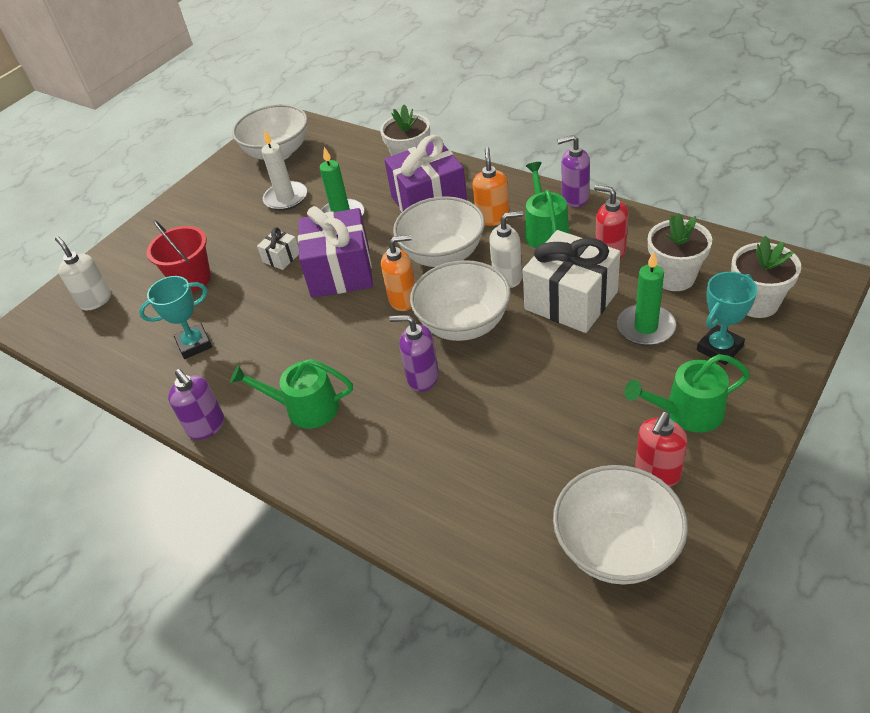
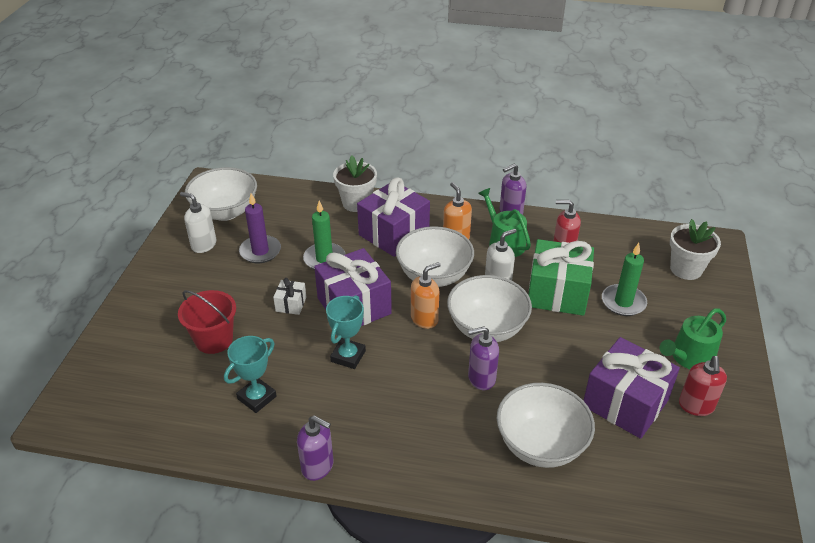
camera: 30 degrees left, 5 degrees down
(95, 300) = (124, 380): white soap dispenser -> white soap dispenser (203, 245)
(286, 198) = (260, 251): white candle -> purple candle
(305, 408) = (398, 427): green watering can -> none
(570, 446) = (625, 403): none -> purple gift
(571, 300) = (557, 293): white gift -> green gift
(616, 547) = (702, 467): white bowl -> white bowl (540, 445)
(674, 277) = (620, 261): white flower pot -> none
(719, 348) = (682, 307): turquoise trophy -> turquoise trophy (348, 356)

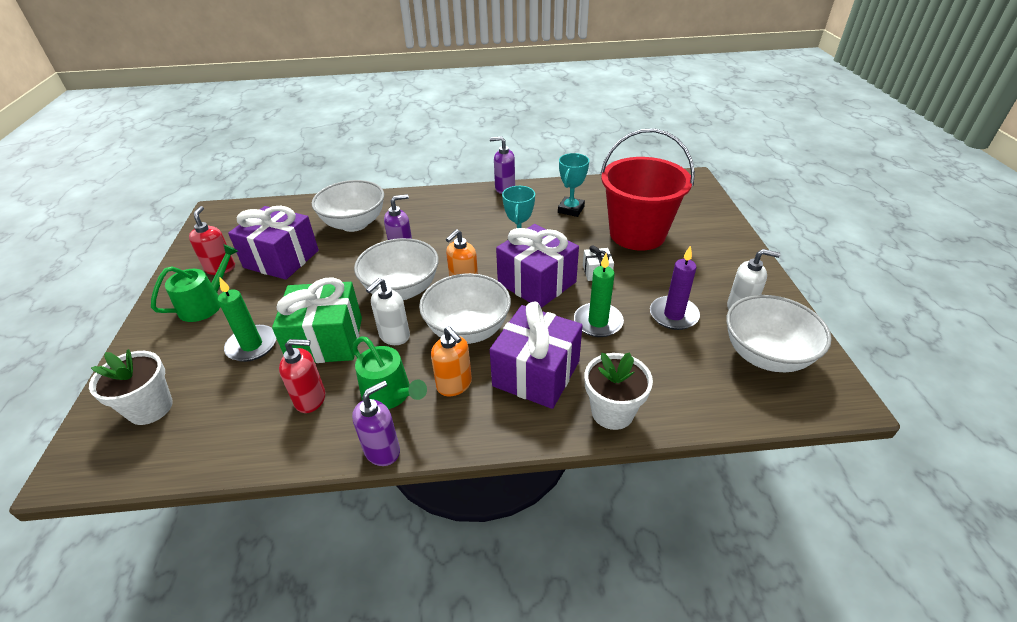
camera: 165 degrees right, 0 degrees up
(214, 340) = (637, 234): red bucket -> red bucket, size x1.71

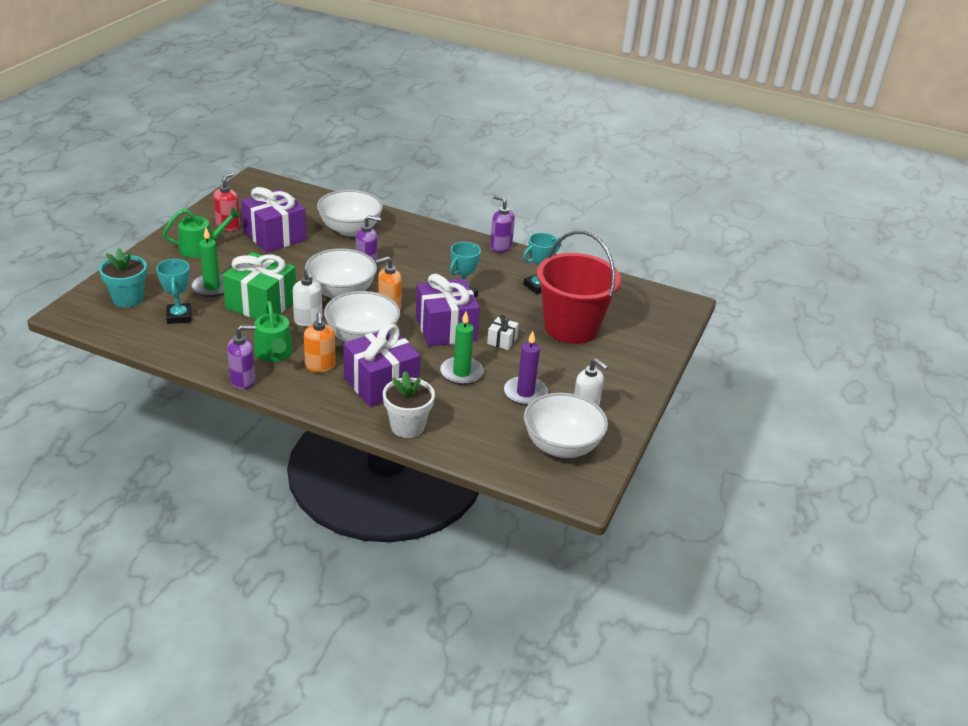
camera: 25 degrees right, 5 degrees down
(150, 408) = (128, 299): white flower pot -> turquoise flower pot
(236, 401) = (179, 316): none -> turquoise trophy
(311, 399) = (224, 335): red soap dispenser -> none
(394, 336) = (308, 320): white soap dispenser -> white soap dispenser turned 90 degrees counterclockwise

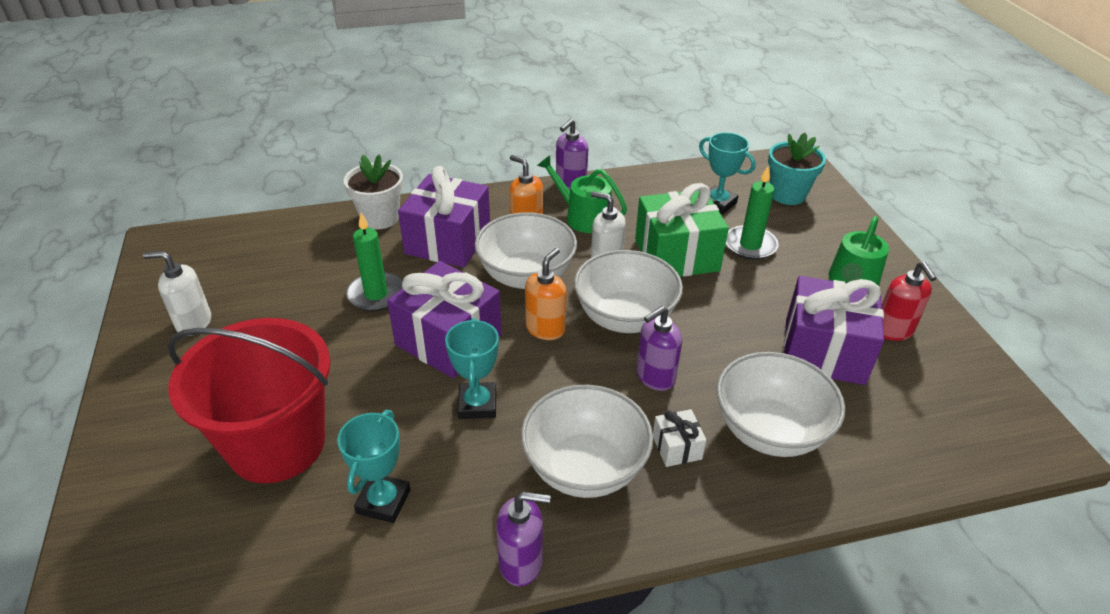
camera: 145 degrees right, 5 degrees up
(502, 341) = (362, 363): white gift -> white gift (676, 447)
(525, 393) = (282, 309): purple candle -> none
(561, 446) = (204, 273): white bowl -> white bowl (584, 468)

